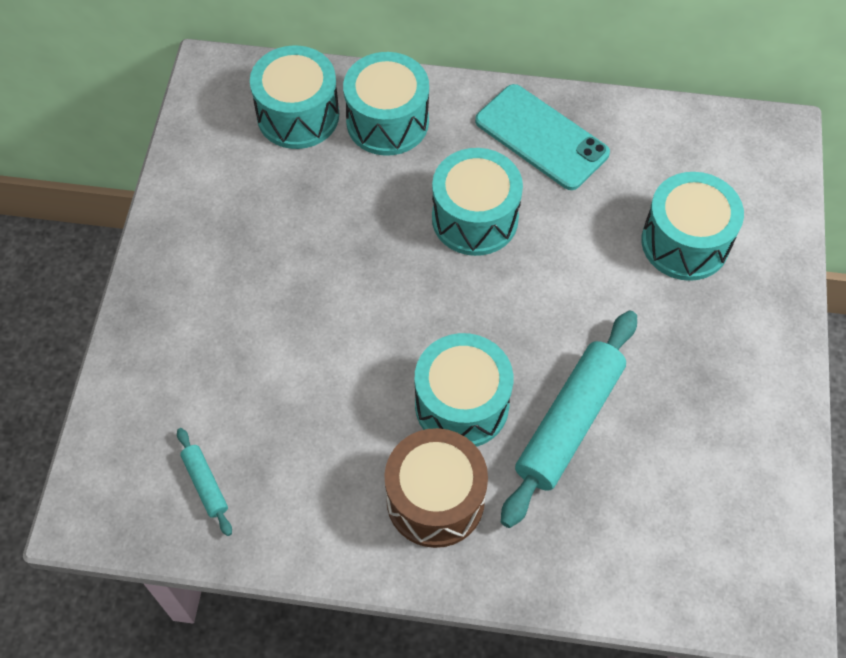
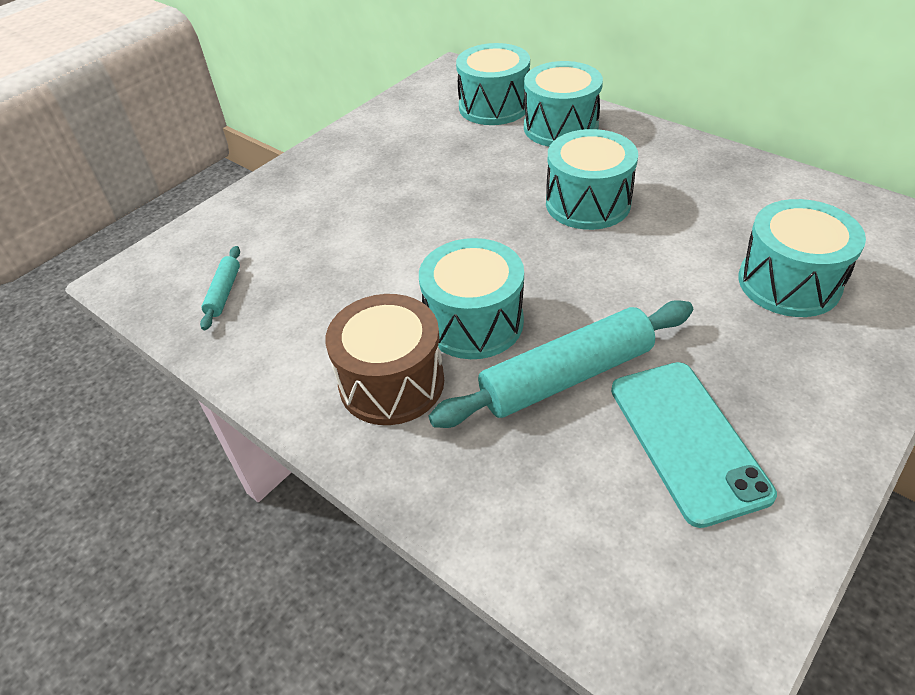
camera: 35 degrees right, 15 degrees down
(541, 137) = (689, 170): turquoise phone -> turquoise phone (687, 439)

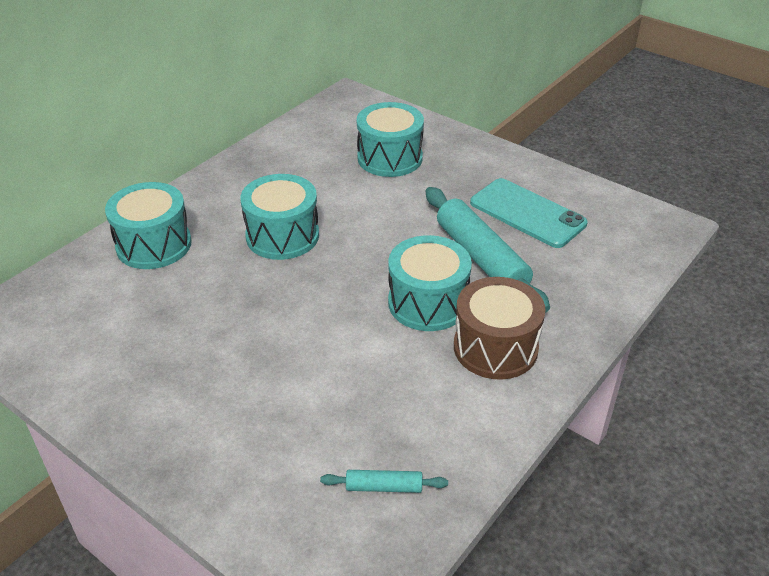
camera: 95 degrees left, 5 degrees down
(494, 106) = (90, 289): turquoise drum -> none
(687, 439) = (527, 213): turquoise phone -> turquoise phone turned 60 degrees clockwise

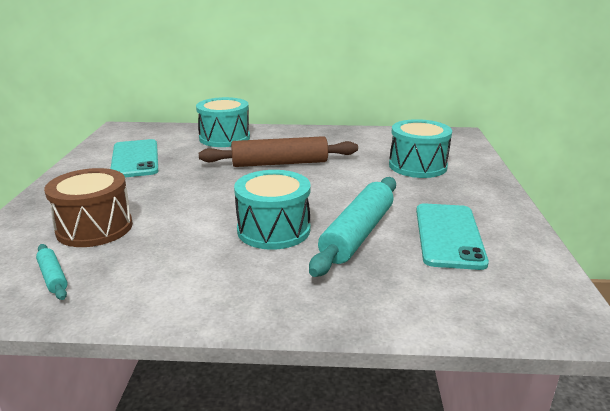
camera: 55 degrees right, 15 degrees down
(129, 342) = (135, 159): none -> turquoise phone
(282, 236) = (279, 163): turquoise drum -> brown rolling pin
(495, 347) = (253, 275): brown drum -> brown drum (94, 228)

